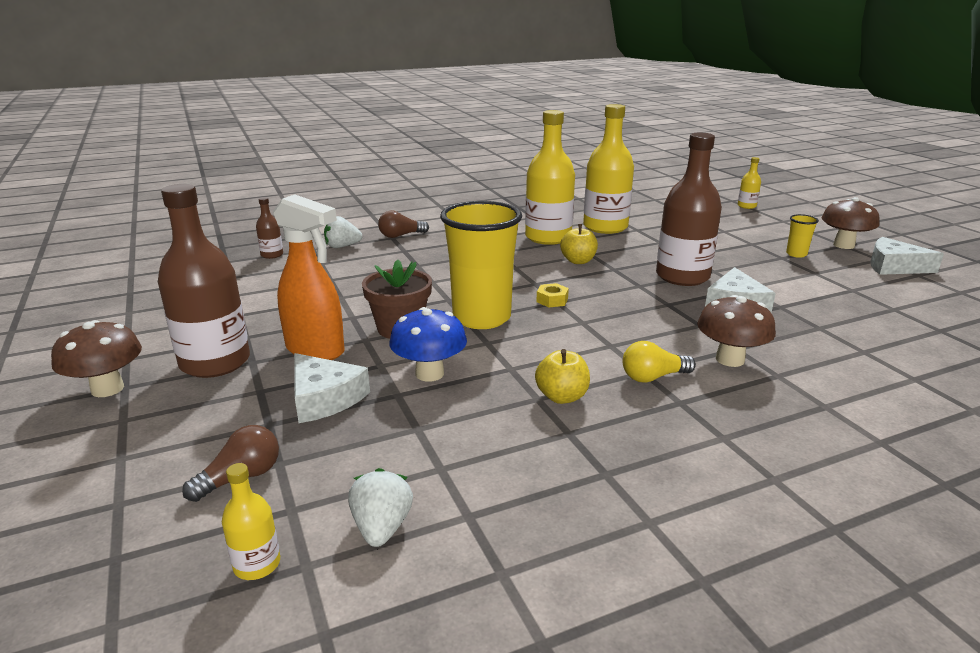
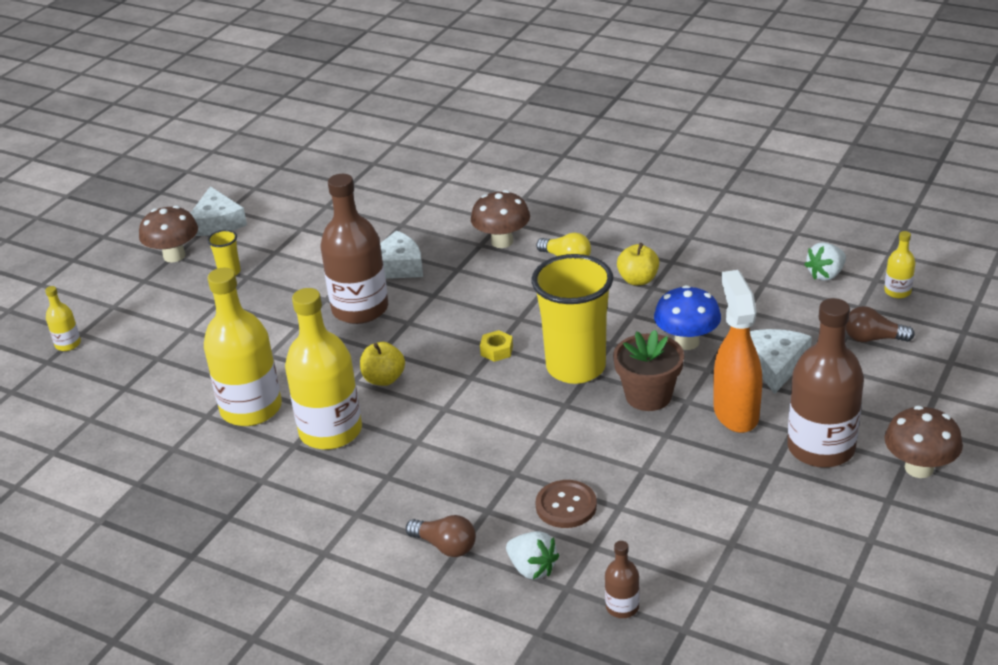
camera: 125 degrees left, 10 degrees up
(363, 267) = (566, 506): none -> brown button

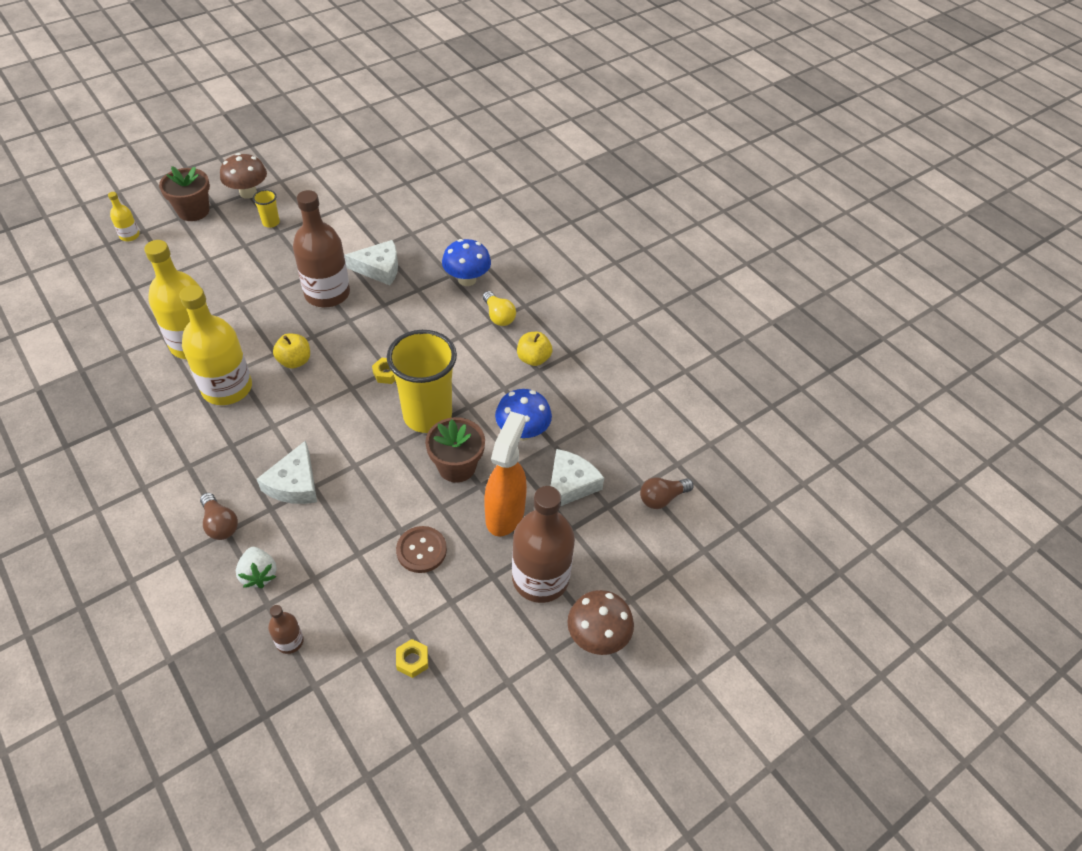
camera: 20 degrees right, 15 degrees up
(124, 294) = (193, 211): none -> brown flower pot
(217, 222) = (296, 177): white cheese -> white cheese (294, 483)
(502, 241) = (467, 279): brown mushroom -> blue mushroom
(566, 506) = (324, 533): brown button -> brown button (421, 550)
(762, 565) = (412, 660): none -> yellow nut
(825, 274) = (675, 420): white strawberry -> none
(873, 338) = (662, 498): brown light bulb -> brown light bulb turned 60 degrees counterclockwise
(897, 291) = (717, 463): yellow bottle -> none

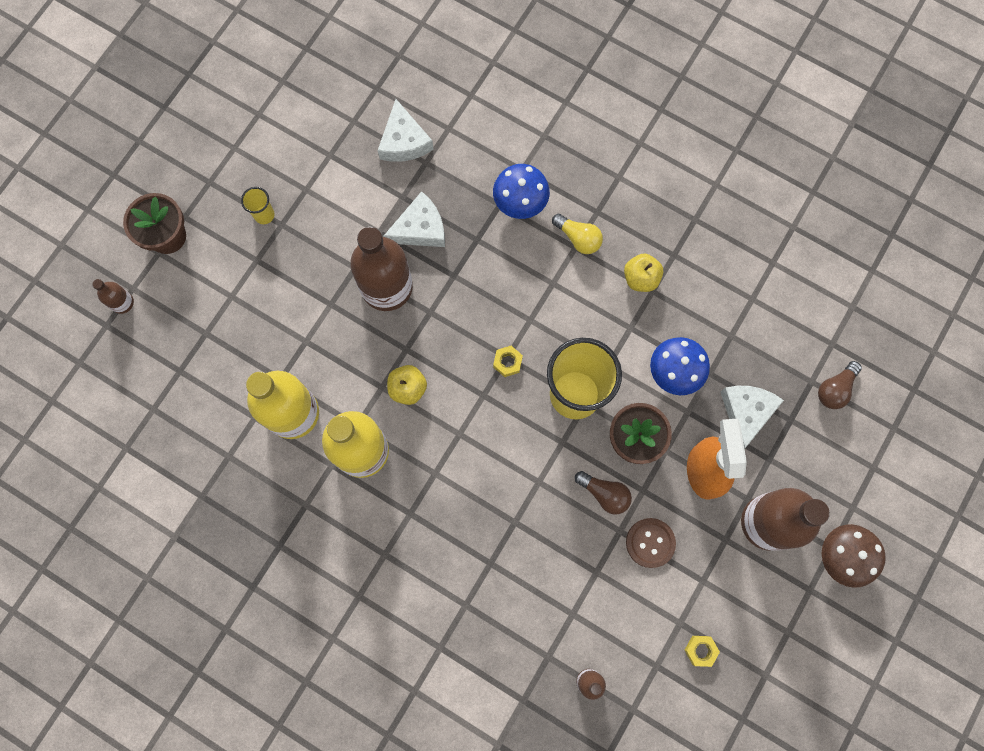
camera: 20 degrees left, 25 degrees up
(129, 236) = (122, 303): yellow bottle -> brown bottle
(220, 524) = (455, 600): brown light bulb -> brown light bulb (604, 494)
(248, 193) = (210, 182): brown mushroom -> none
(259, 574) = (522, 633): white strawberry -> none
(294, 483) = (495, 527): white cheese -> white cheese (404, 141)

